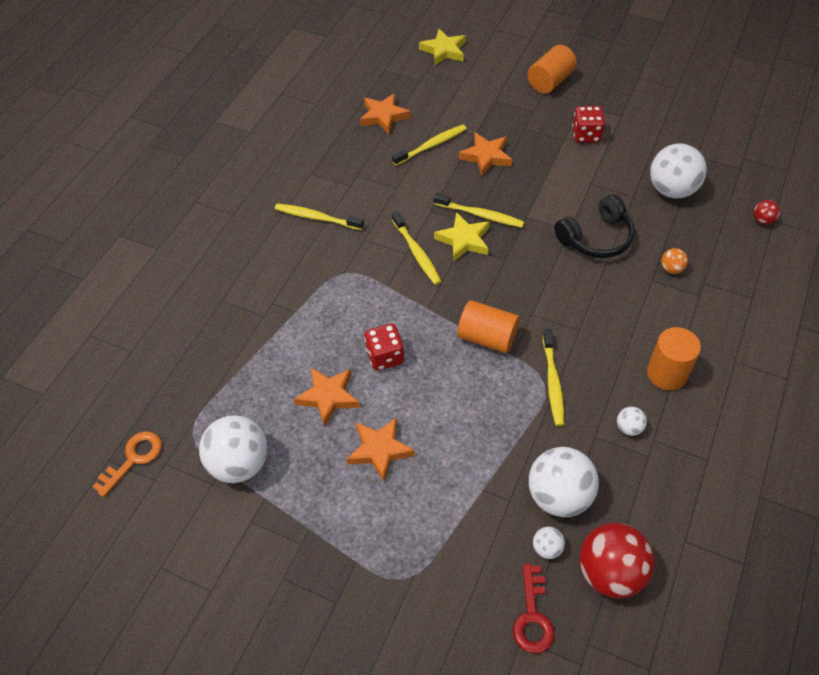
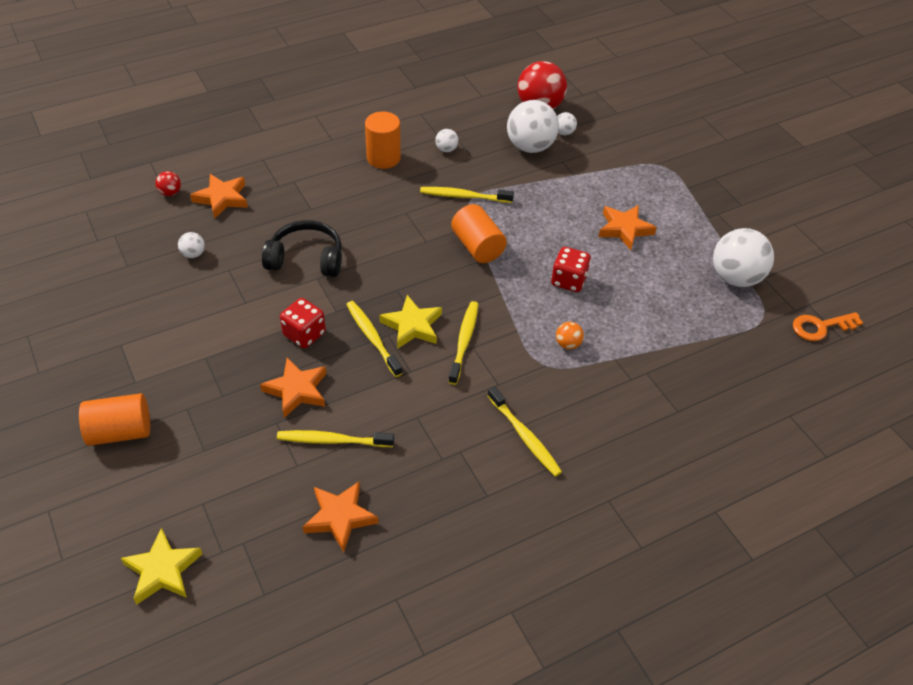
camera: 145 degrees left, 5 degrees down
(328, 397) = (636, 280): orange star -> orange star (222, 198)
(532, 616) = (602, 116): red key -> none
(552, 382) = (464, 196): yellow toothbrush -> yellow toothbrush turned 120 degrees counterclockwise
(586, 135) = (180, 347): red dice -> red dice (304, 334)
(671, 190) = (193, 254): white ball -> white ball, size x0.45
(671, 269) = (286, 206): orange ball -> orange ball (568, 344)

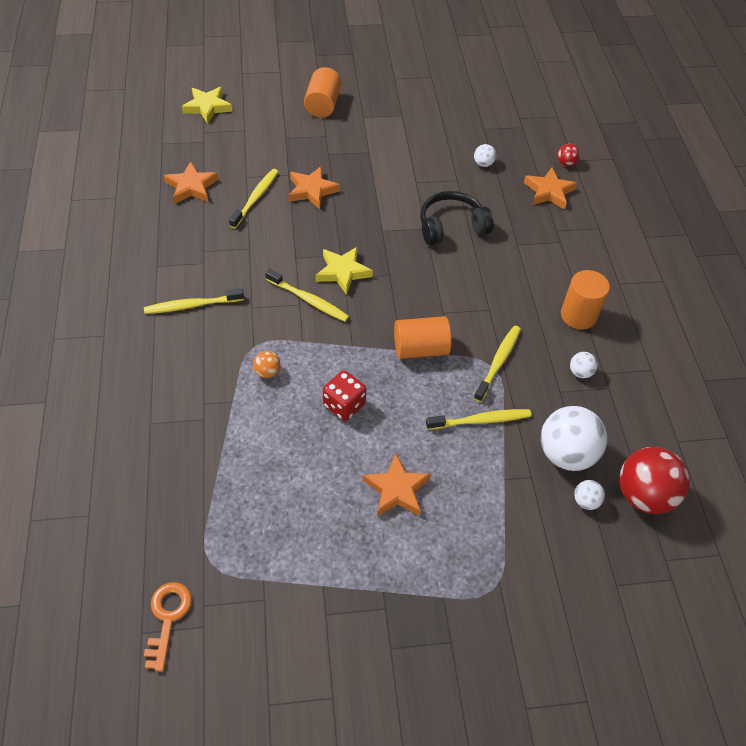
camera: 110 degrees right, 5 degrees up
(304, 334) = (365, 206): red dice -> none
(306, 259) = (451, 226): black headphones -> black headphones turned 135 degrees counterclockwise
(372, 337) = (342, 244): yellow toothbrush -> yellow toothbrush (481, 420)
(735, 278) = (277, 568): white ball -> none

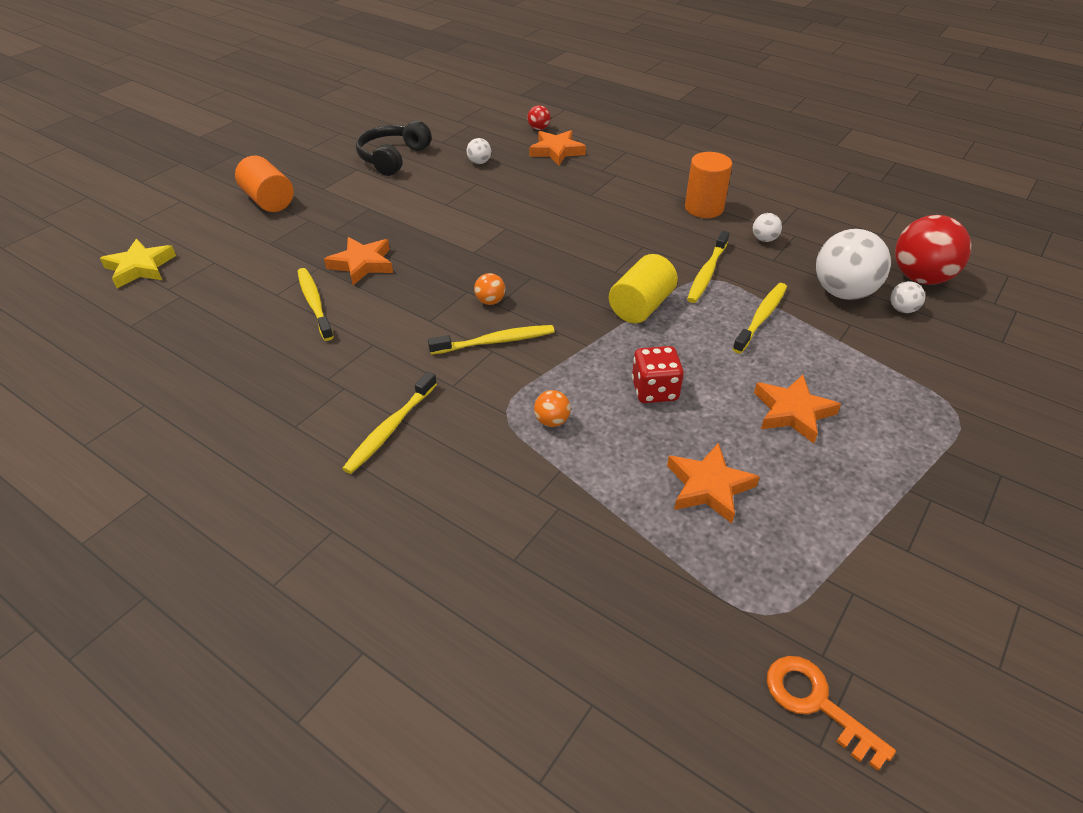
camera: 45 degrees left, 10 degrees down
(191, 187) = (227, 338): orange star -> orange star (708, 487)
(343, 272) = (490, 301): yellow star -> orange ball
(420, 348) = (641, 306): orange cylinder -> yellow cylinder
(451, 226) = (524, 214): black headphones -> black headphones (393, 158)
(498, 362) = (707, 273): yellow toothbrush -> yellow toothbrush turned 135 degrees counterclockwise

